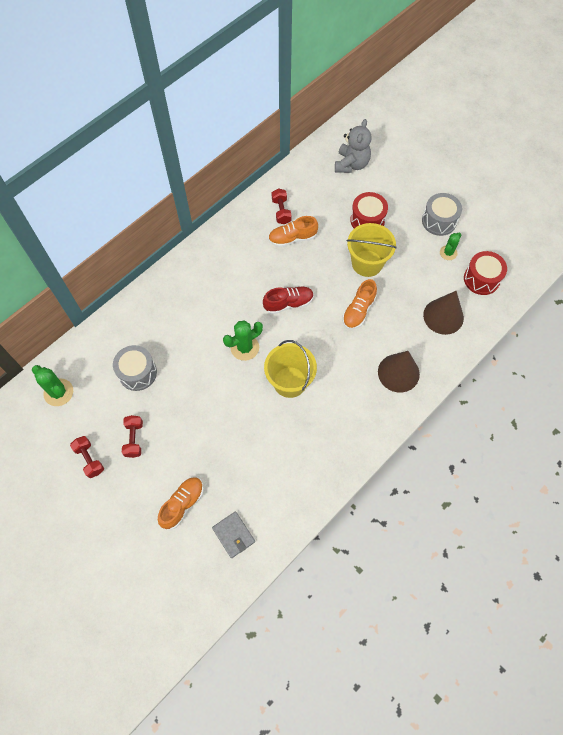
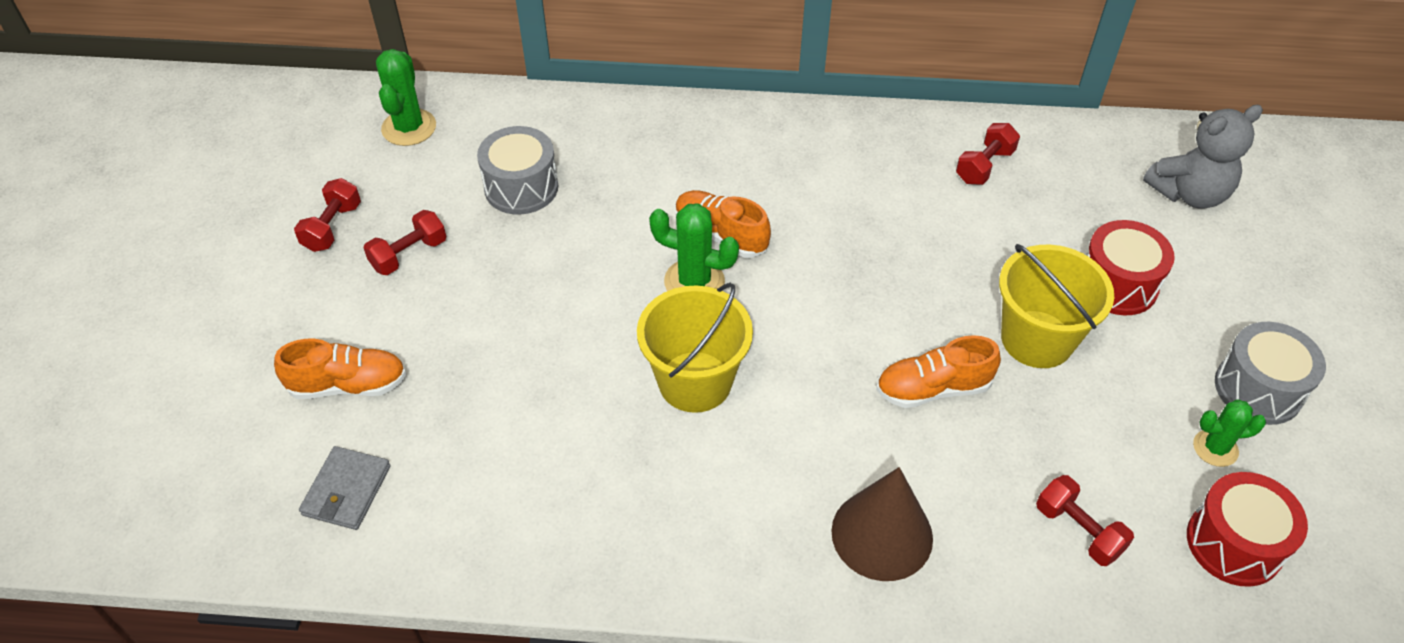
camera: 50 degrees right, 15 degrees down
(288, 303) = (834, 284): red shoe -> none
(292, 238) = (955, 211): orange shoe -> orange shoe (721, 235)
(443, 316) = (1078, 530): brown cone -> red dumbbell

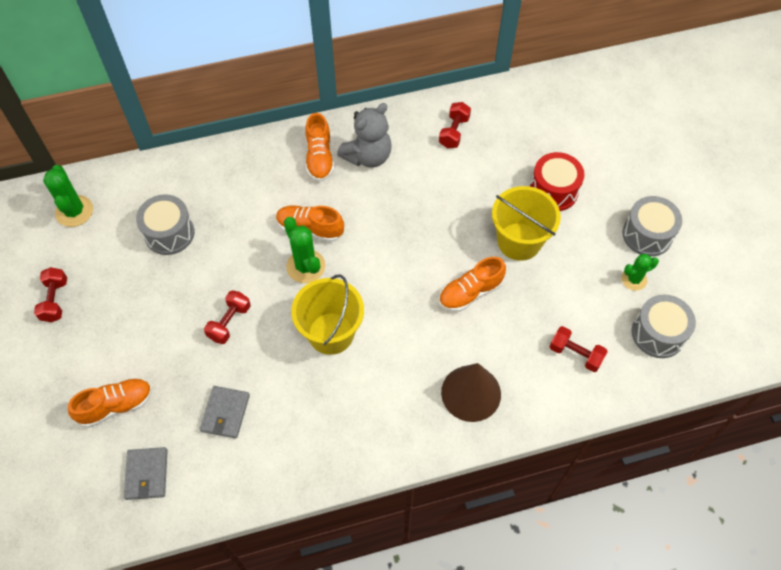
camera: 20 degrees left, 10 degrees up
(409, 254) = (115, 304): red dumbbell -> red dumbbell (229, 322)
(495, 443) = (225, 413): none -> grey wallet
(694, 281) = (305, 266): green cactus -> green cactus turned 60 degrees clockwise
(771, 149) = (319, 158): none -> orange shoe
(1189, 193) = (577, 116): grey teddy bear -> grey teddy bear (368, 156)
(1234, 543) = (658, 333): red drum -> grey drum

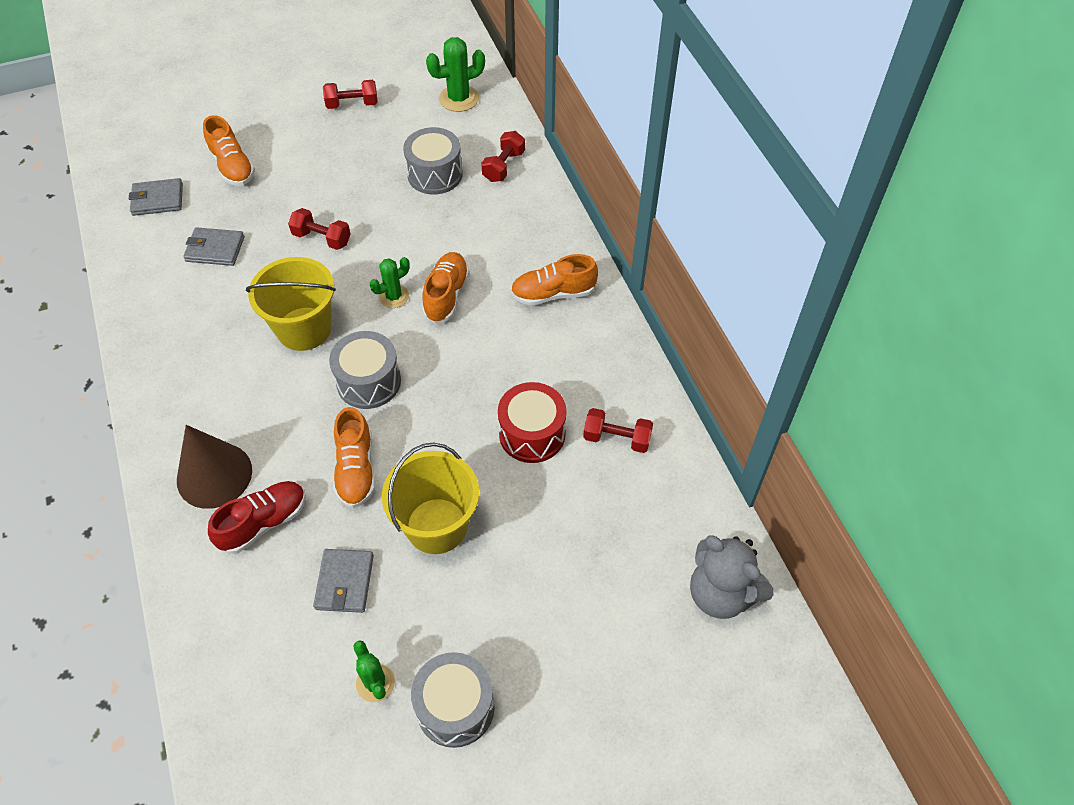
camera: 85 degrees right, 5 degrees down
(305, 266) = (394, 296): green cactus -> green cactus, size x0.65
(368, 156) = (562, 343): grey teddy bear -> grey teddy bear (721, 593)
(470, 292) = (356, 469): orange shoe -> orange shoe turned 150 degrees counterclockwise
(514, 354) = (263, 523): none -> red shoe
(553, 191) = (526, 571): red drum -> red drum (532, 434)
(562, 298) = (344, 582): none -> grey wallet
(575, 354) = (258, 598): red dumbbell -> red dumbbell (504, 166)
(658, 333) = (283, 714): grey drum -> grey drum (368, 382)

